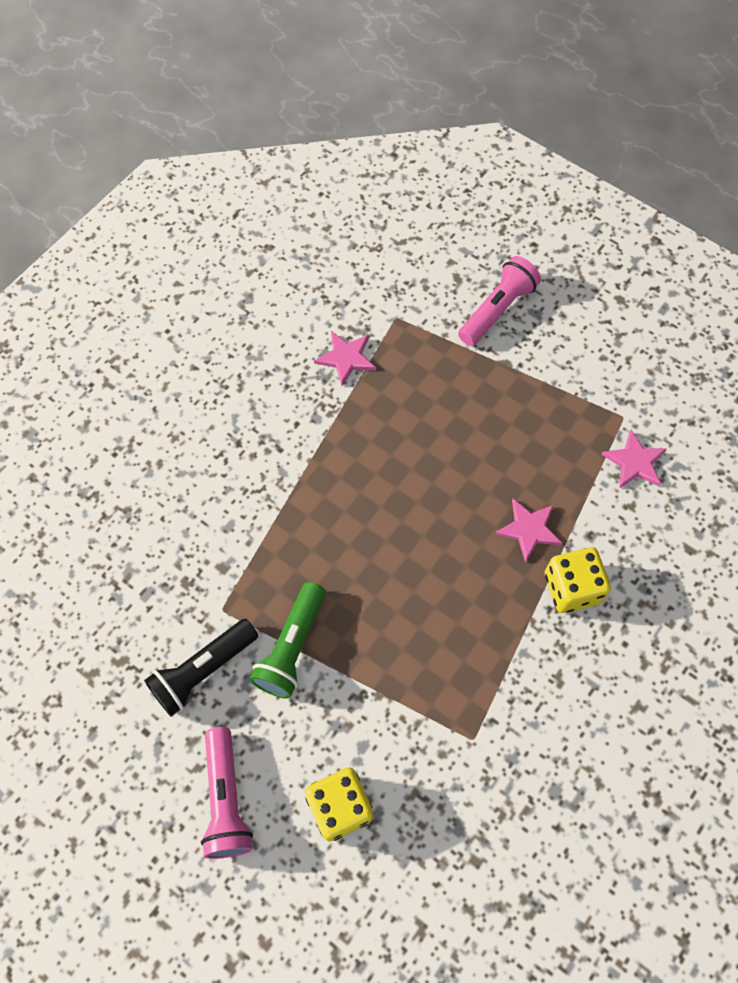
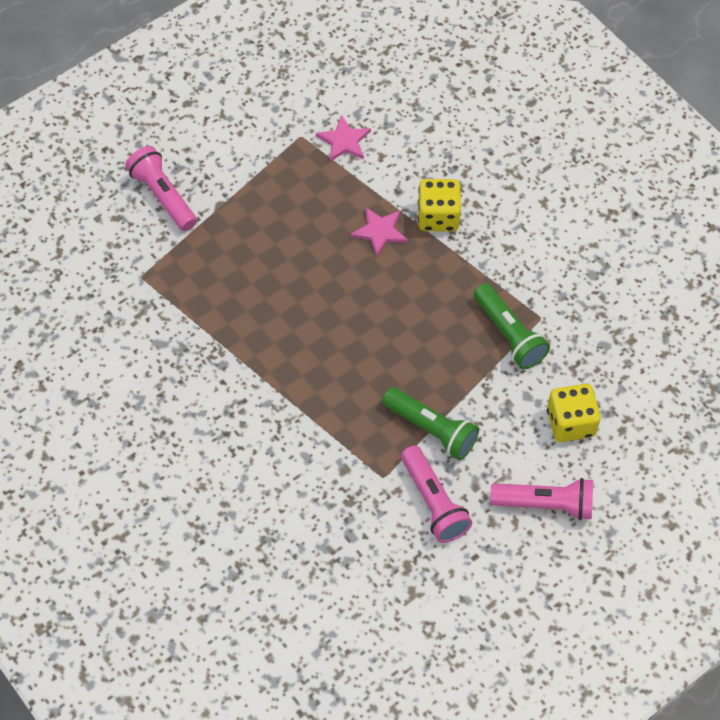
camera: 75 degrees left, 5 degrees down
(203, 670) = (433, 502): black flashlight -> pink flashlight
(346, 358) = (169, 326): pink star -> none
(439, 706) = (509, 334): none -> green flashlight

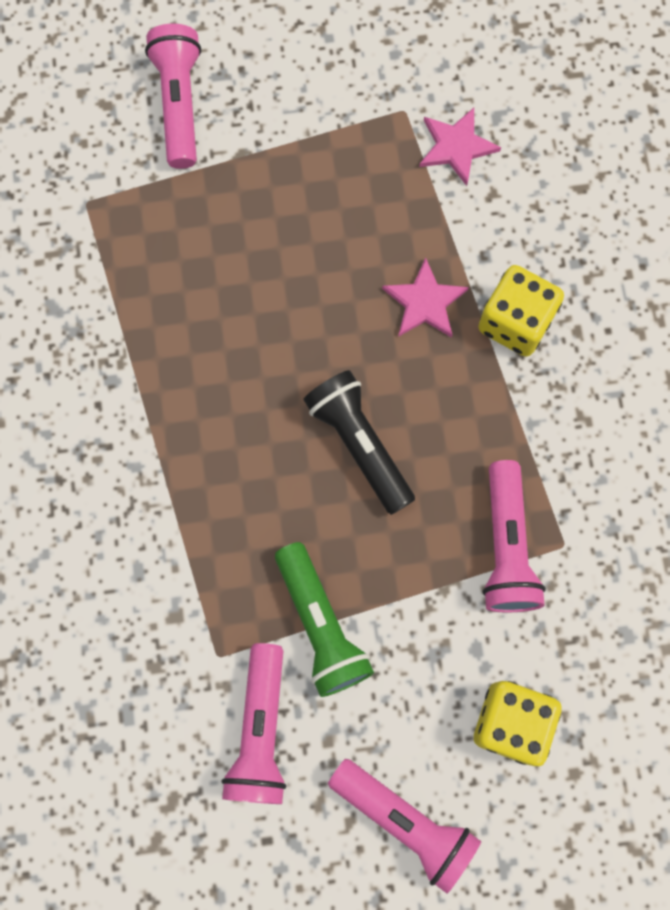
camera: 30 degrees right, 15 degrees up
(391, 324) = (359, 445): none -> black flashlight
(509, 334) = (506, 546): green flashlight -> pink flashlight

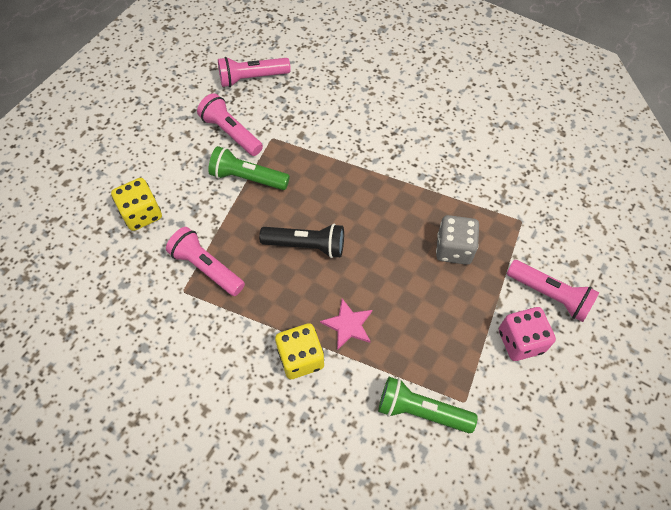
camera: 130 degrees right, 15 degrees down
(204, 255) = (454, 249): none -> grey dice
(274, 99) = (520, 341): none -> pink dice
(404, 821) = (151, 154): pink flashlight -> pink flashlight (252, 78)
(456, 147) = (421, 411): pink star -> green flashlight

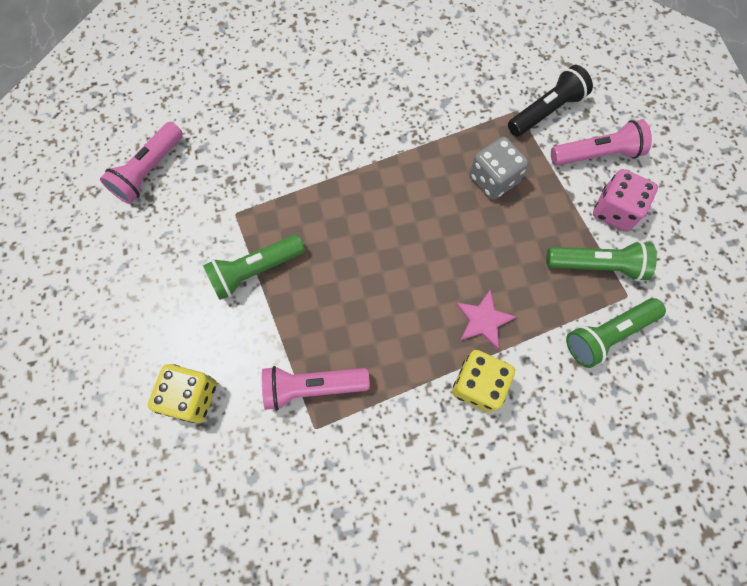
camera: 45 degrees left, 10 degrees up
(231, 133) = (190, 241): pink flashlight -> none
(306, 245) = (376, 285): black flashlight -> black flashlight (546, 111)
(465, 363) = (596, 265): none -> green flashlight

